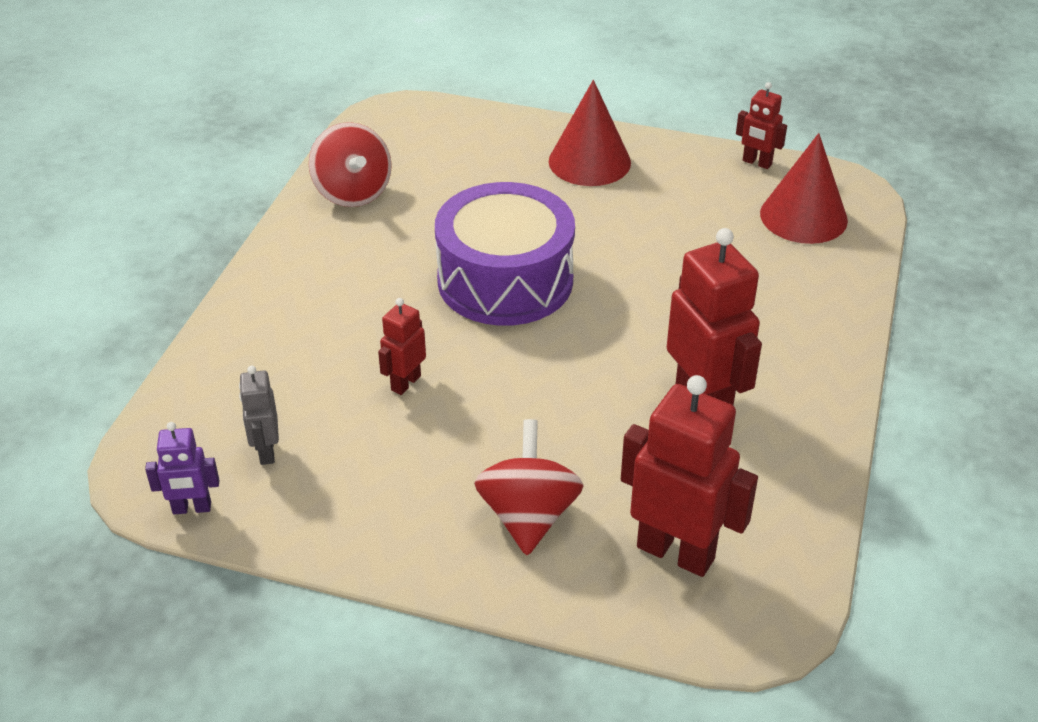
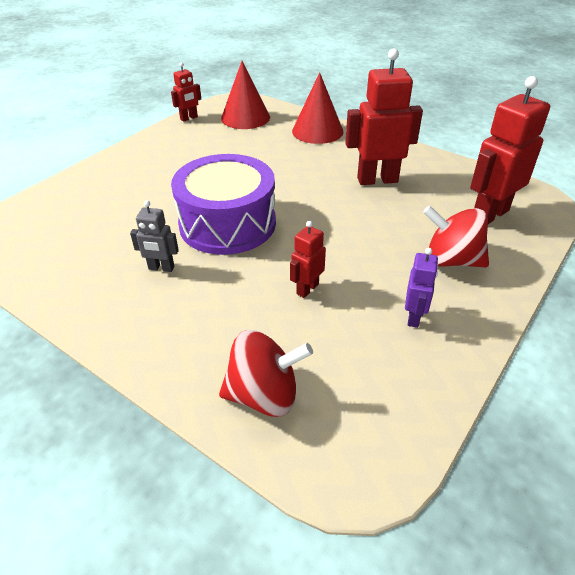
camera: 70 degrees left, 0 degrees up
(192, 508) = (405, 444): purple robot -> purple robot (414, 317)
(266, 451) = (352, 381): grey robot -> grey robot (161, 268)
(353, 192) = (66, 275): red spinning top -> red spinning top (264, 395)
(405, 383) = (307, 289): red robot -> red robot turned 75 degrees clockwise
(589, 161) = (135, 167): red cone -> red cone (317, 131)

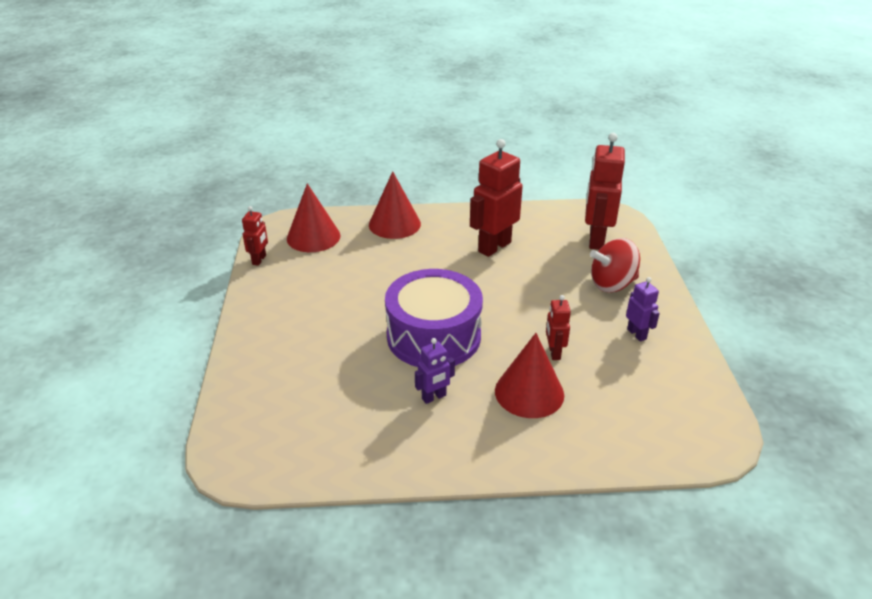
camera: 40 degrees left, 5 degrees down
(161, 268) = (434, 397): grey robot -> purple robot
(237, 309) = (529, 392): none -> red cone
(264, 395) = (619, 433): red spinning top -> none

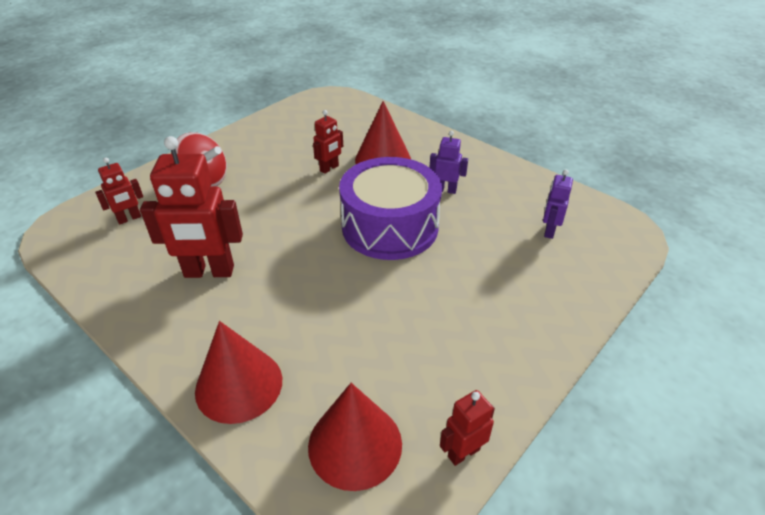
camera: 135 degrees left, 5 degrees up
(596, 240) = (129, 218): red robot -> red robot, size x0.52
(637, 334) = (262, 148): purple robot -> purple robot (549, 231)

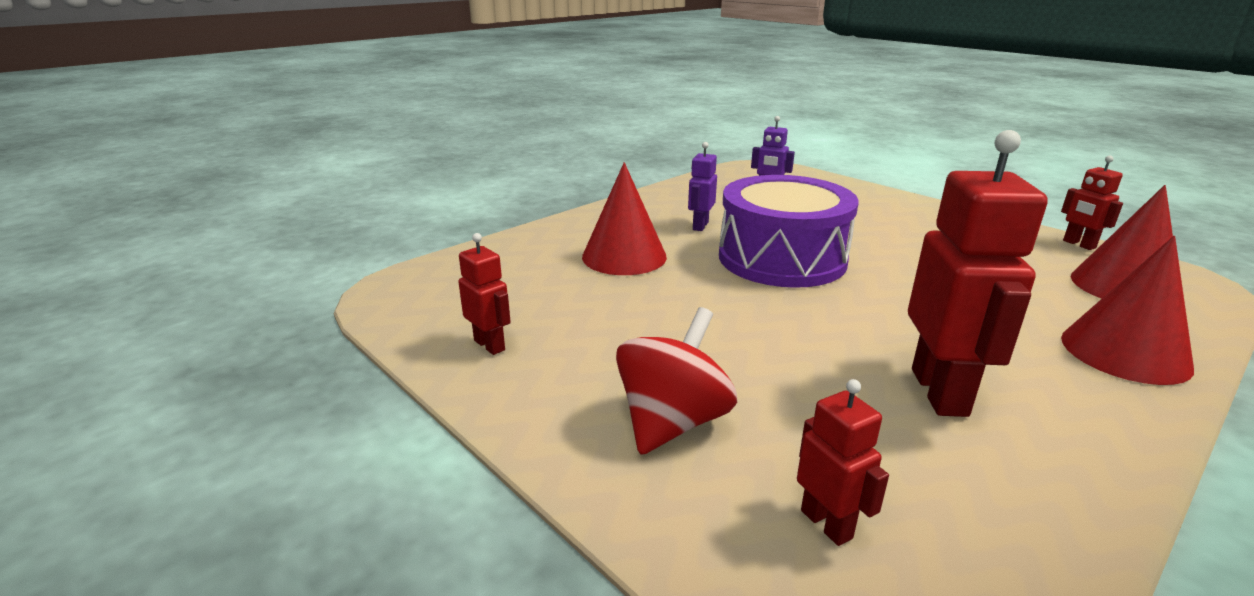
camera: 85 degrees left, 15 degrees down
(329, 168) = (642, 294): red robot -> red robot (490, 345)

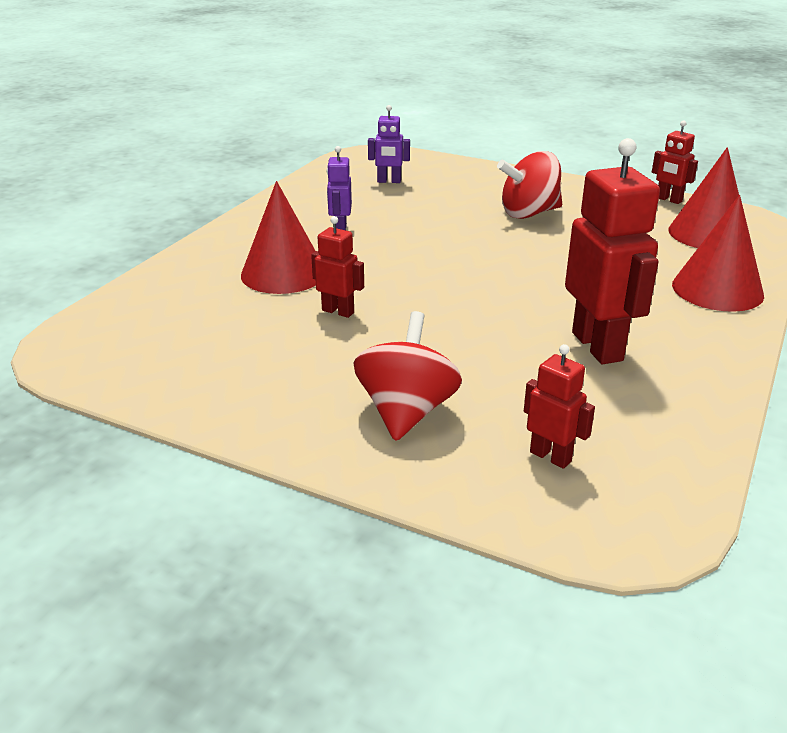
camera: 20 degrees left, 5 degrees up
(490, 345) = (207, 381): red robot -> red robot (338, 311)
(781, 258) = (431, 252): purple drum -> none
(904, 236) = (529, 213): none -> red spinning top

